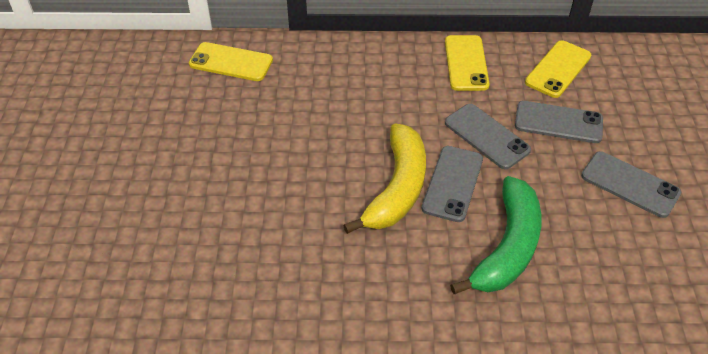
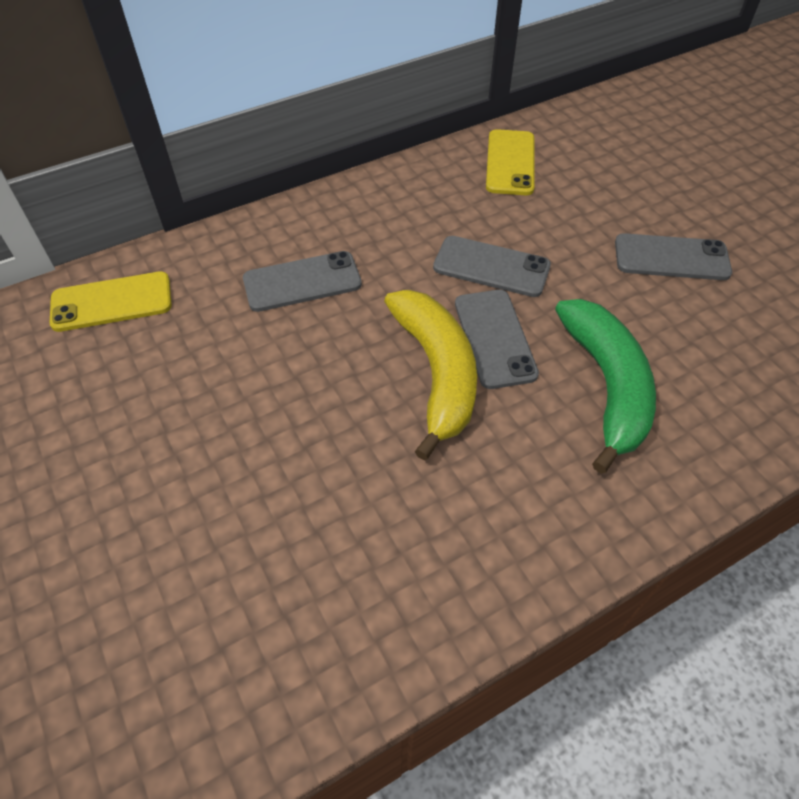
camera: 30 degrees left, 5 degrees up
(466, 63) = (409, 192): yellow phone -> none
(558, 122) = (553, 220): grey phone -> grey phone (302, 282)

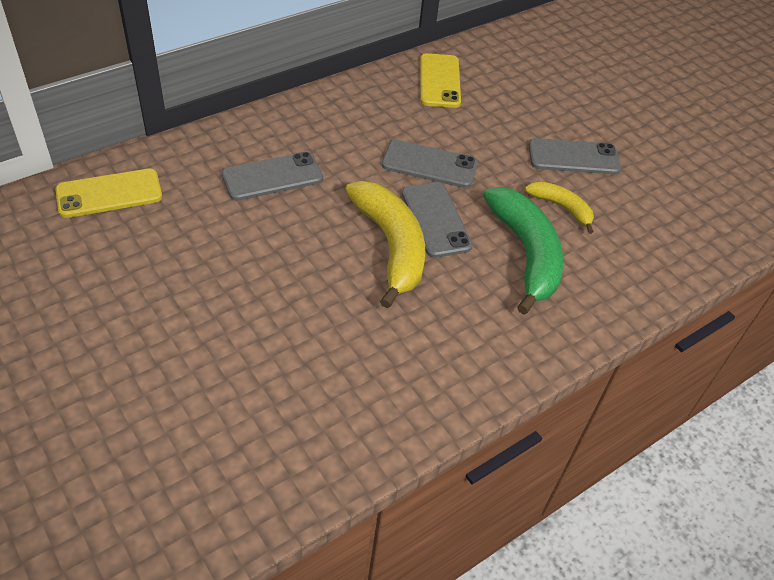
camera: 10 degrees left, 5 degrees down
(654, 324) = (561, 208): none -> yellow banana

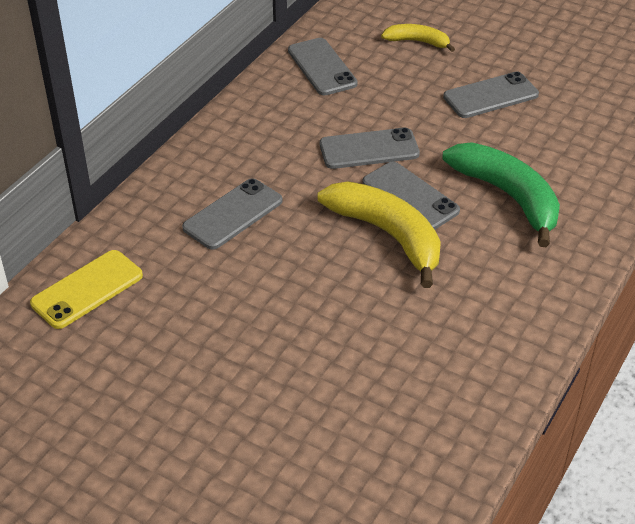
camera: 20 degrees left, 5 degrees down
(439, 81) = (322, 67): yellow phone -> grey phone
(561, 208) = (510, 145): yellow banana -> yellow banana (417, 42)

